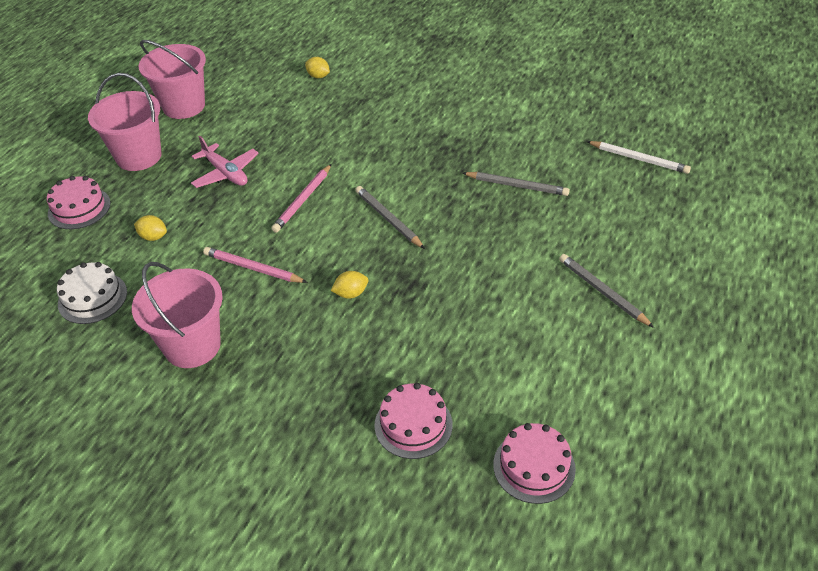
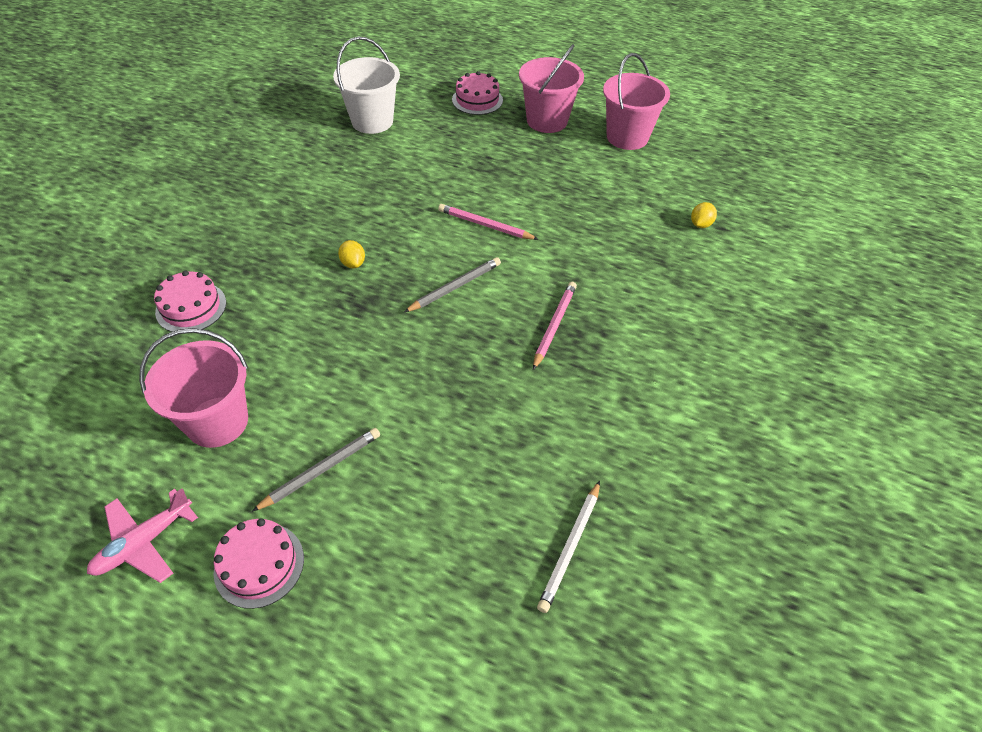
camera: 85 degrees right, 5 degrees up
(92, 298) = (372, 121): white cake -> white bucket
(153, 237) = (439, 142): yellow lemon -> none
(192, 346) = (311, 176): pink bucket -> pink bucket (217, 422)
(225, 173) = (525, 173): pink plane -> pink plane (144, 542)
(253, 268) = (394, 200): pink pencil -> pink pencil (554, 325)
(517, 186) = (509, 400): grey pencil -> none
(534, 466) = (118, 389): pink cake -> pink cake (259, 564)

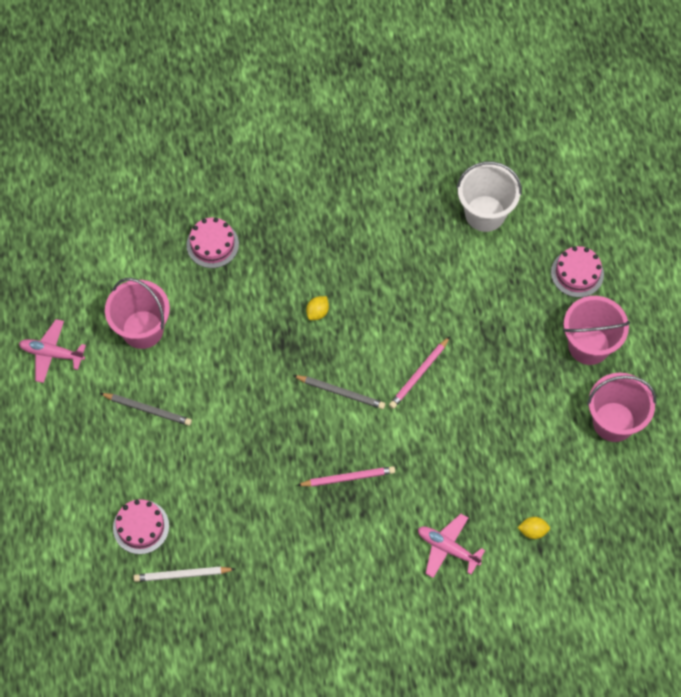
camera: 60 degrees right, 15 degrees up
(259, 564) = (75, 419): pink cake -> pink cake (141, 527)
(485, 225) = (419, 374): pink pencil -> pink pencil turned 135 degrees counterclockwise
(683, 287) = (447, 548): none -> pink plane

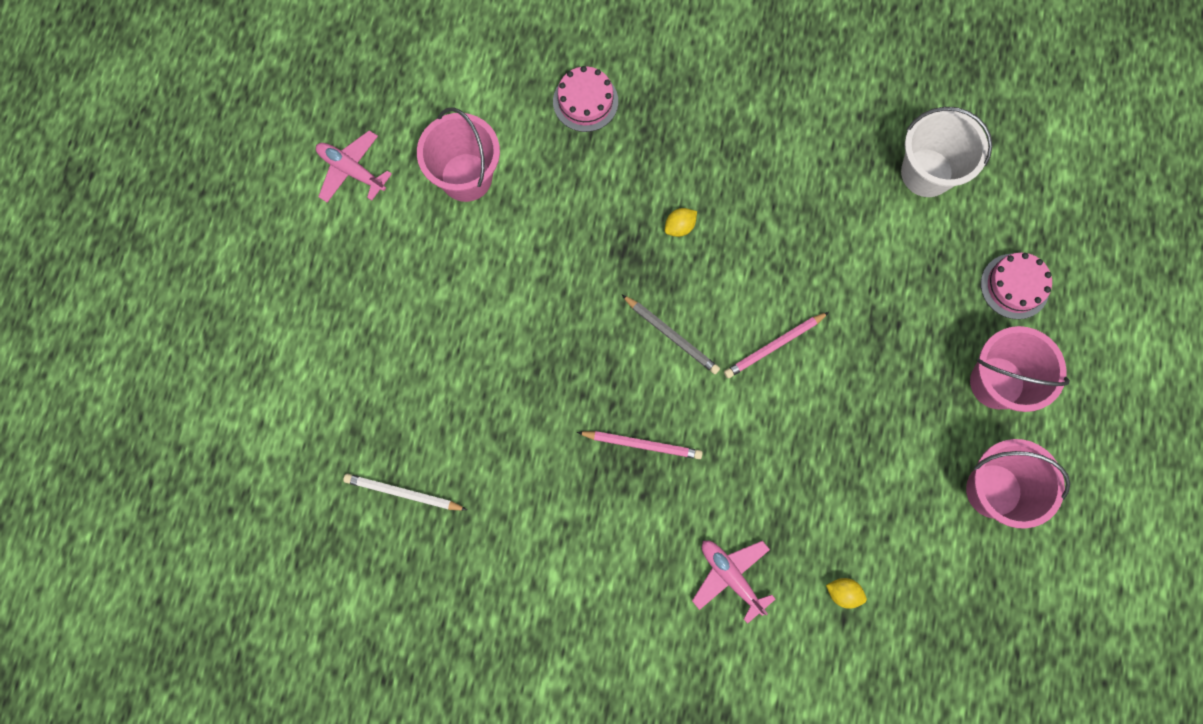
camera: 20 degrees right, 10 degrees up
(141, 527) = (377, 417): pink cake -> none
(147, 409) = (436, 276): grey pencil -> none

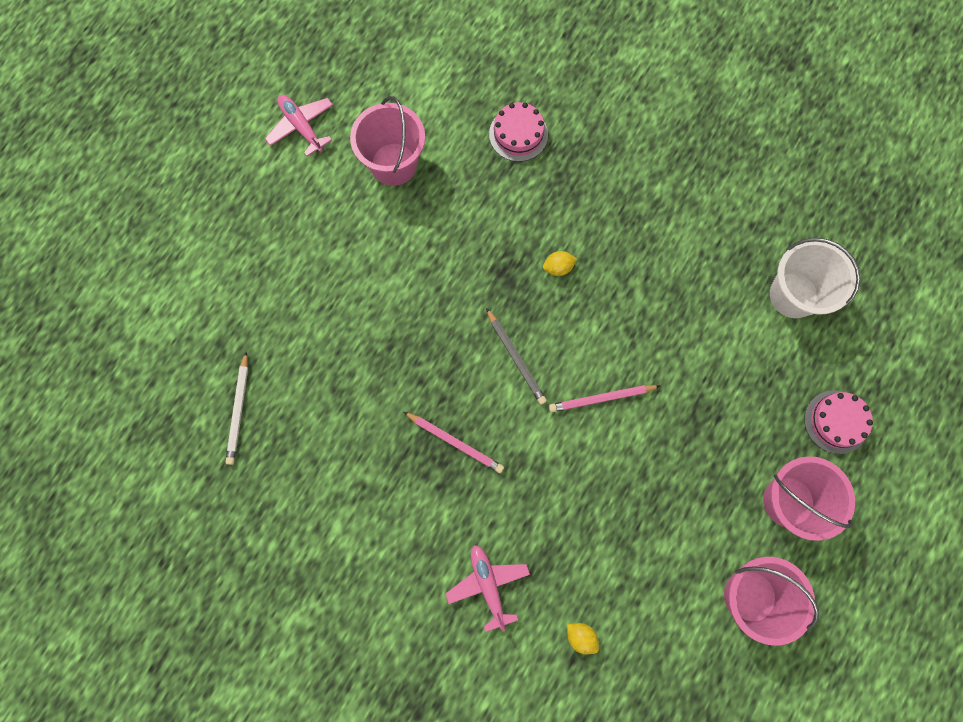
camera: 20 degrees right, 0 degrees up
(403, 493) = (239, 410): white pencil -> white pencil turned 120 degrees counterclockwise

